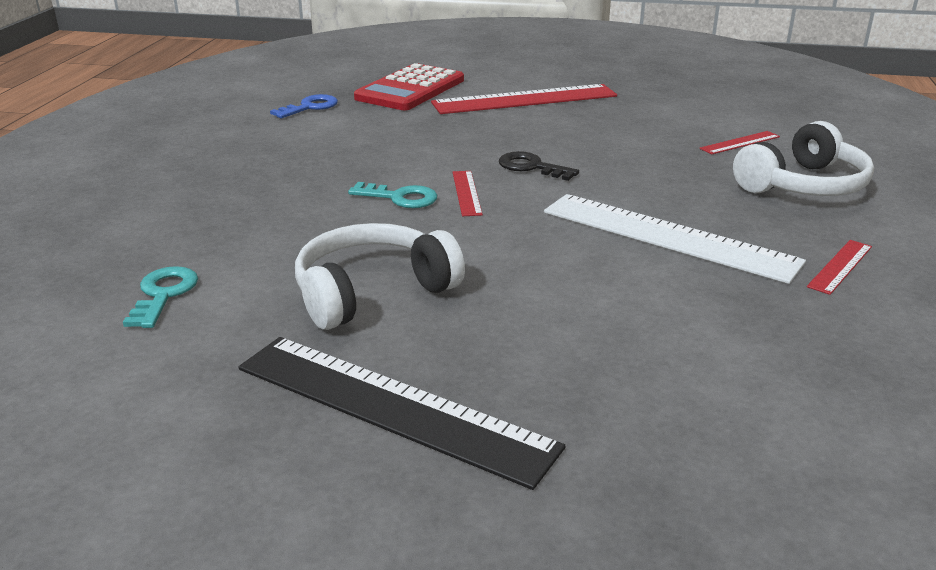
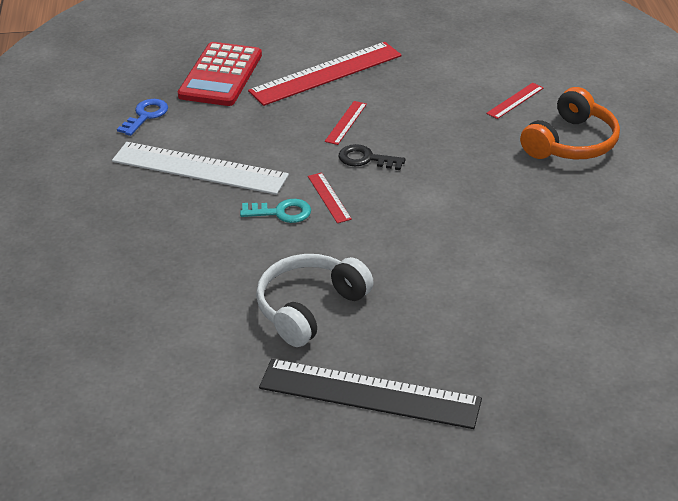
camera: 15 degrees left, 10 degrees up
(163, 294) = (165, 340): turquoise key -> none
(667, 236) = (489, 215): white ruler -> white ruler (199, 168)
(803, 185) = (571, 143): white headphones -> orange headphones
(840, 266) = (609, 222): red ruler -> red ruler (346, 122)

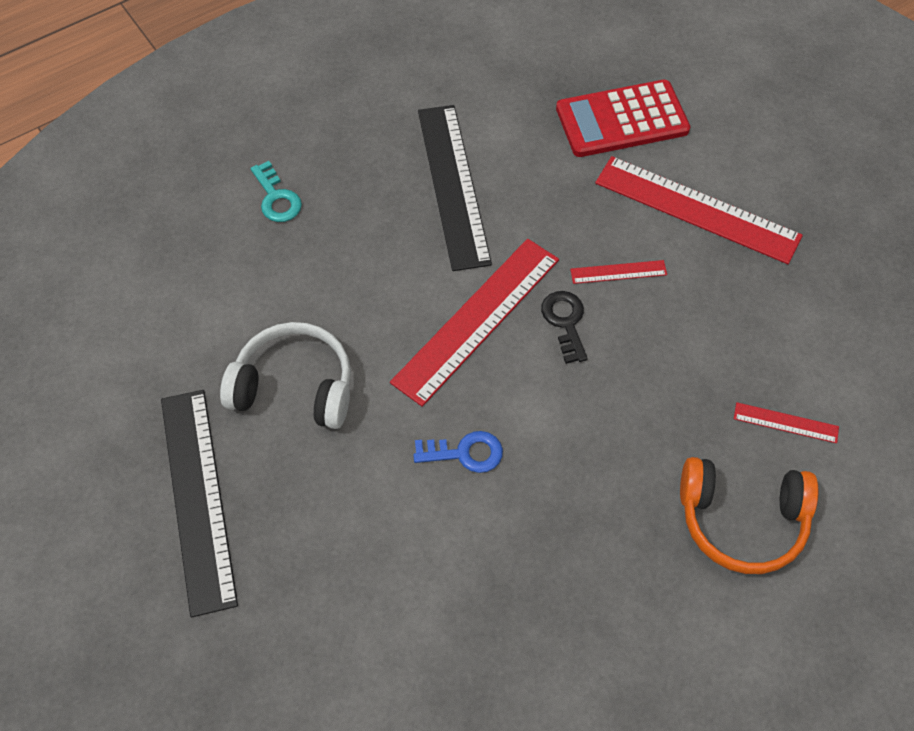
camera: 60 degrees right, 20 degrees up
(146, 115) = (508, 97): blue key -> blue key (465, 453)
(199, 168) = (453, 185): white ruler -> black ruler
(281, 212) = (426, 290): turquoise key -> turquoise key (276, 198)
(329, 197) = (477, 320): red ruler -> red ruler, size x2.25

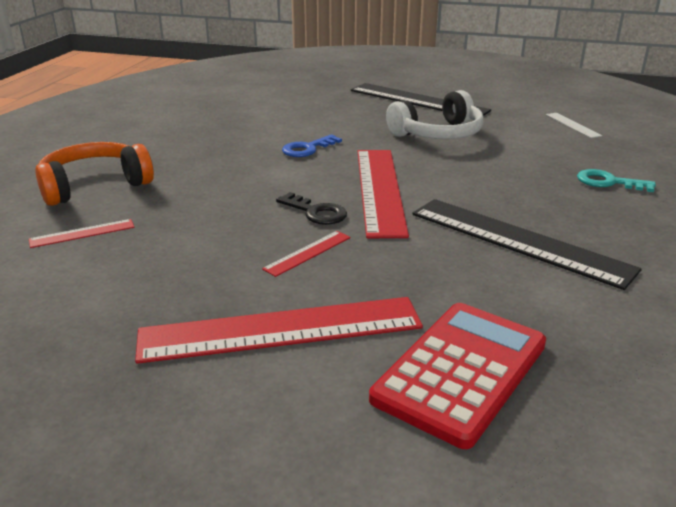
camera: 140 degrees right, 30 degrees down
(136, 304) = (573, 125): none -> white ruler

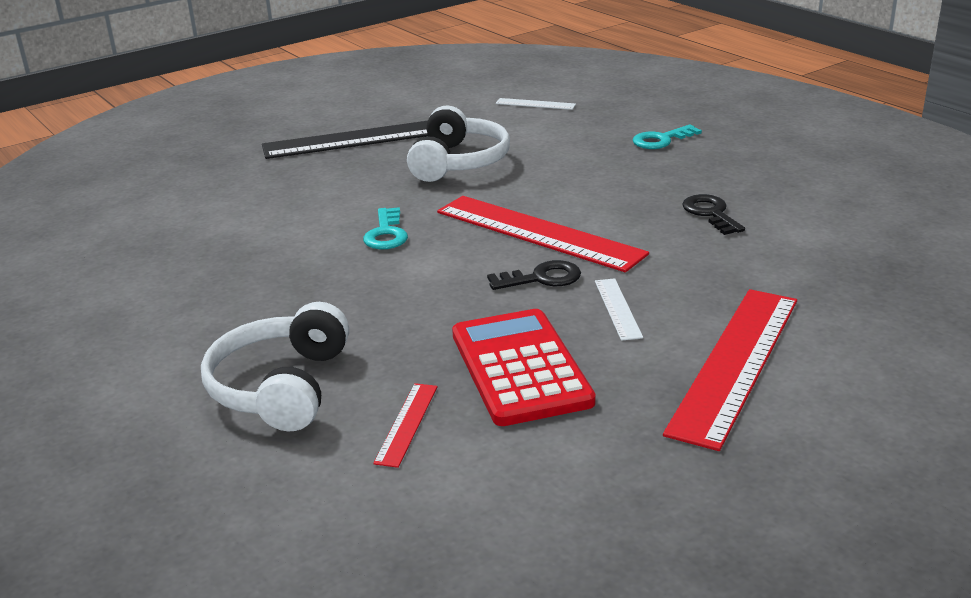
camera: 50 degrees left, 0 degrees up
(94, 186) = (281, 387): orange headphones -> white headphones
(307, 149) = (386, 234): blue key -> turquoise key
(308, 253) = (617, 308): red ruler -> white ruler
(461, 371) = (867, 308): red calculator -> red calculator (520, 368)
(518, 241) = (710, 213): black ruler -> black key

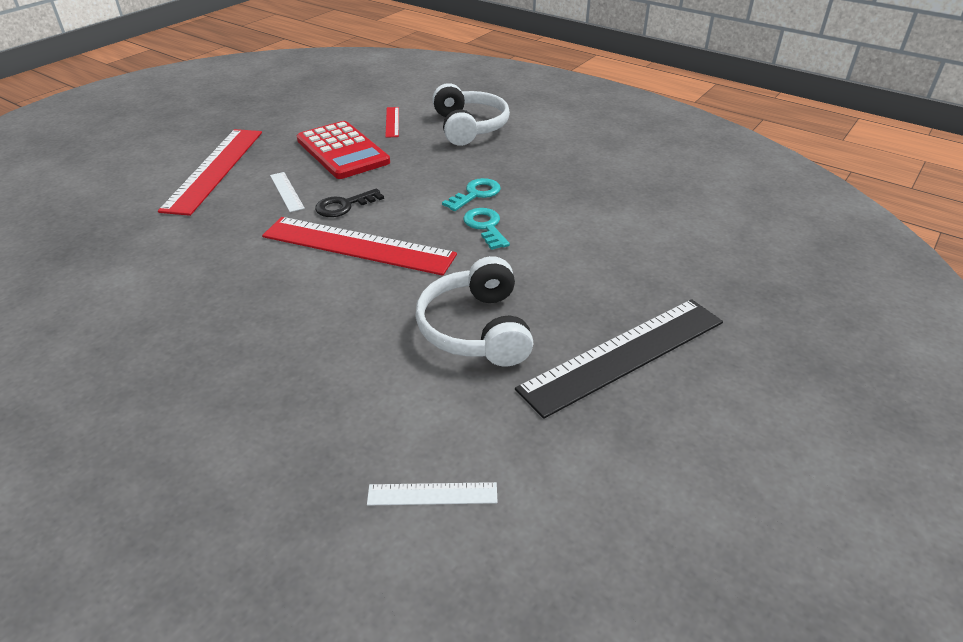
camera: 160 degrees right, 10 degrees up
(661, 140) = (234, 416): turquoise key -> turquoise key (475, 194)
(710, 213) = (200, 290): black key -> none

